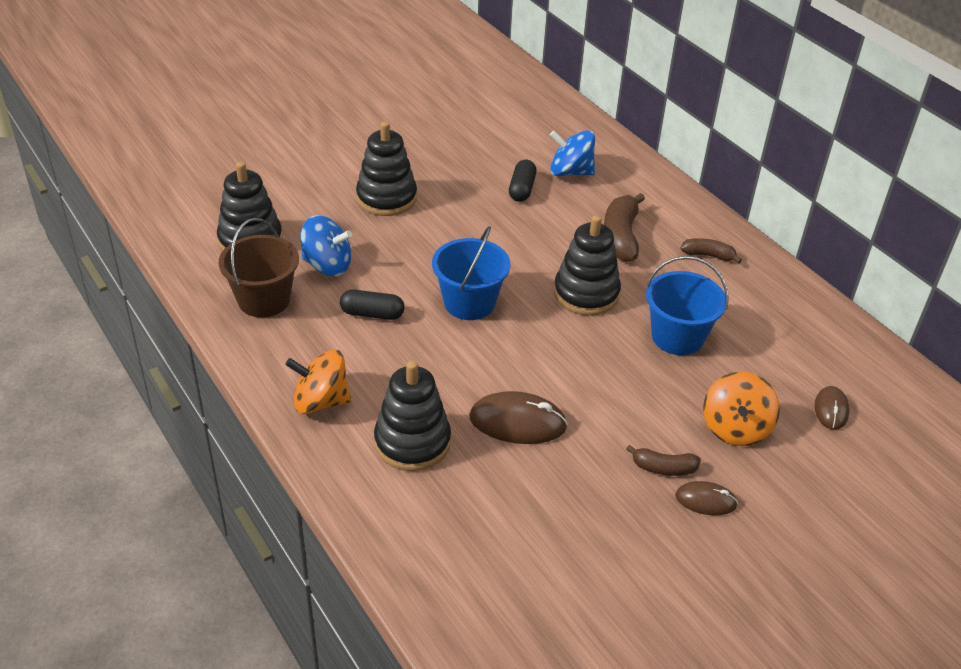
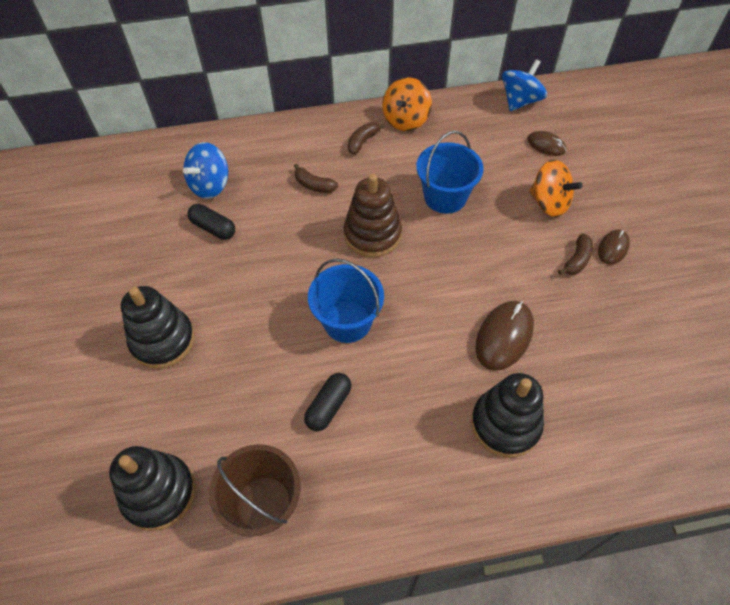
camera: 65 degrees left, 15 degrees up
(321, 401) = (431, 488): orange spinning top -> orange spinning top (405, 120)
(327, 265) = (239, 426): blue spinning top -> blue spinning top (520, 101)
(586, 294) = (372, 234): black stacking toy -> brown stacking toy
(620, 237) = (314, 185): brown banana -> brown banana, size x0.58

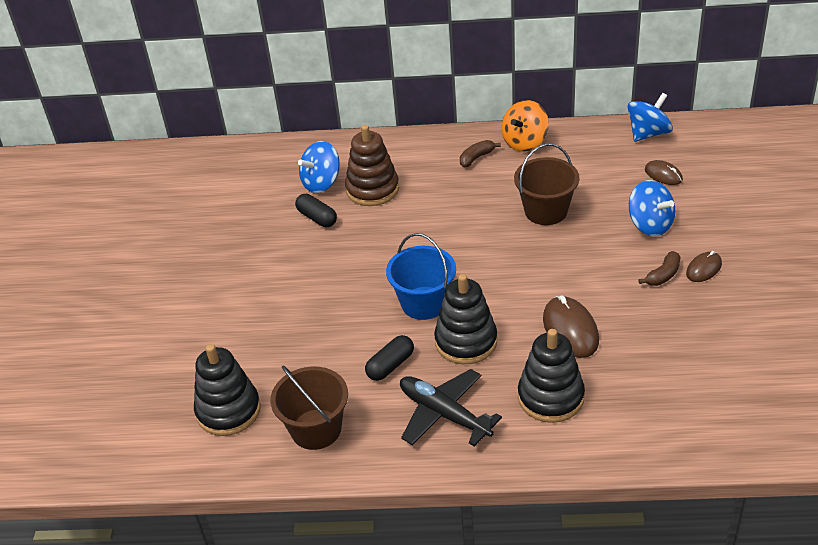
camera: 15 degrees right, 15 degrees down
(163, 340) = (254, 301): black stacking toy -> black stacking toy (466, 341)
(314, 185) = (420, 191): brown banana -> none
(372, 234) = (466, 236): brown stacking toy -> brown stacking toy (372, 189)
(399, 462) = (444, 414): none -> black plane
(445, 197) = (546, 211): blue bucket -> brown bucket
(504, 336) = (570, 330): brown mouse -> brown mouse turned 60 degrees counterclockwise
(549, 203) = (650, 225): orange spinning top -> blue spinning top

